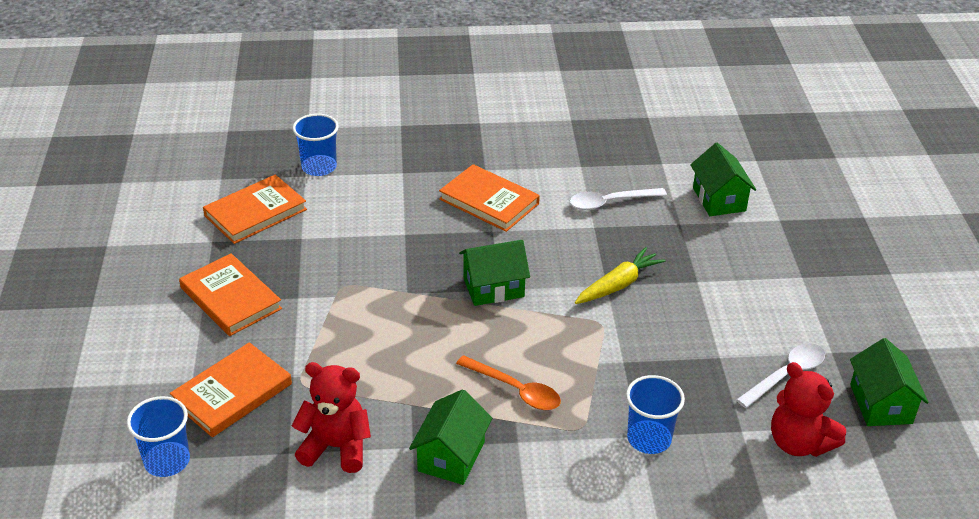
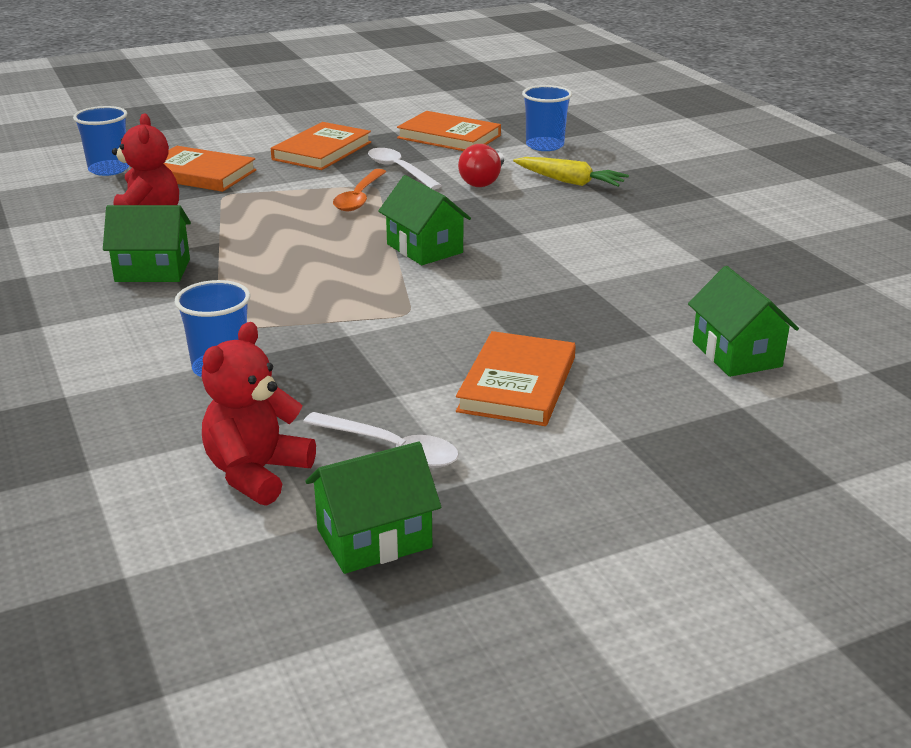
camera: 70 degrees right, 10 degrees down
(375, 221) = (483, 181): none -> red light bulb
(489, 201) = (572, 223): orange book -> orange book (517, 384)
(515, 390) = (265, 284): orange spoon -> orange spoon (359, 197)
(610, 202) = (645, 285): white spoon -> white spoon (399, 170)
(618, 285) = (487, 312): yellow carrot -> yellow carrot (569, 182)
(719, 199) = (736, 354): green house -> green house turned 75 degrees counterclockwise

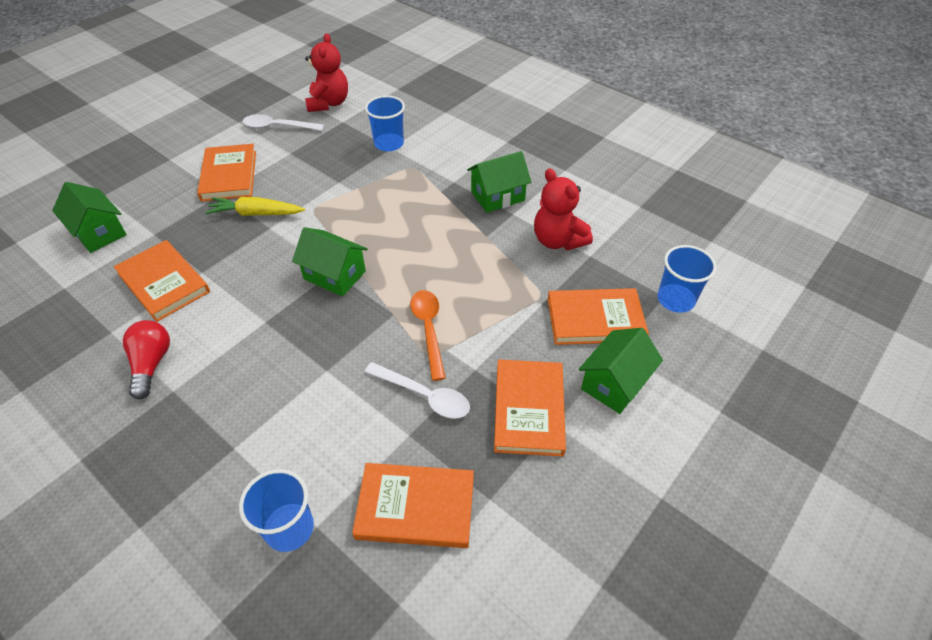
camera: 155 degrees right, 20 degrees up
(374, 538) = (266, 94): green house -> green house (614, 383)
(483, 181) = (331, 404): red light bulb -> red light bulb (151, 364)
(569, 182) = (240, 435): yellow carrot -> yellow carrot (256, 213)
(636, 283) = (164, 283): none -> orange book

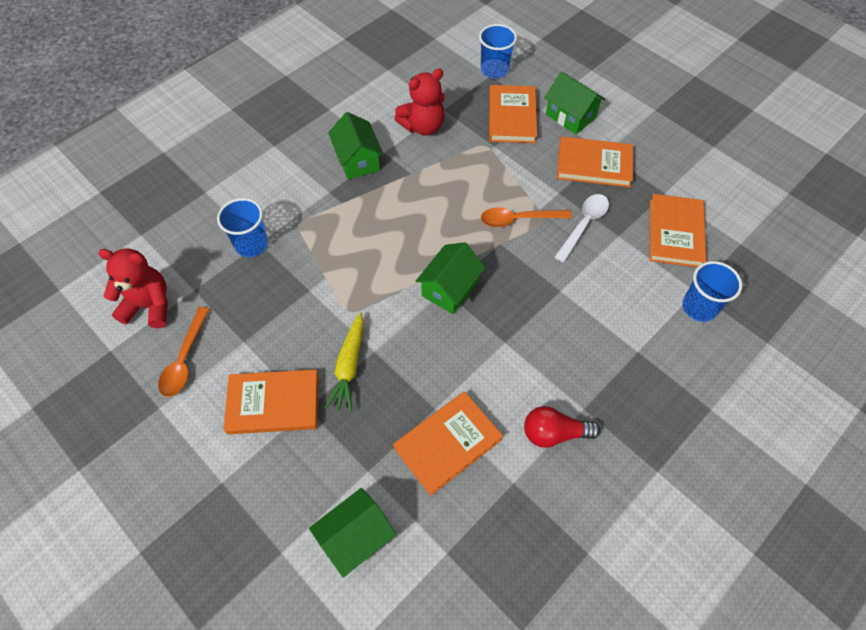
camera: 85 degrees left, 10 degrees up
(278, 127) = (185, 359): white spoon -> orange spoon

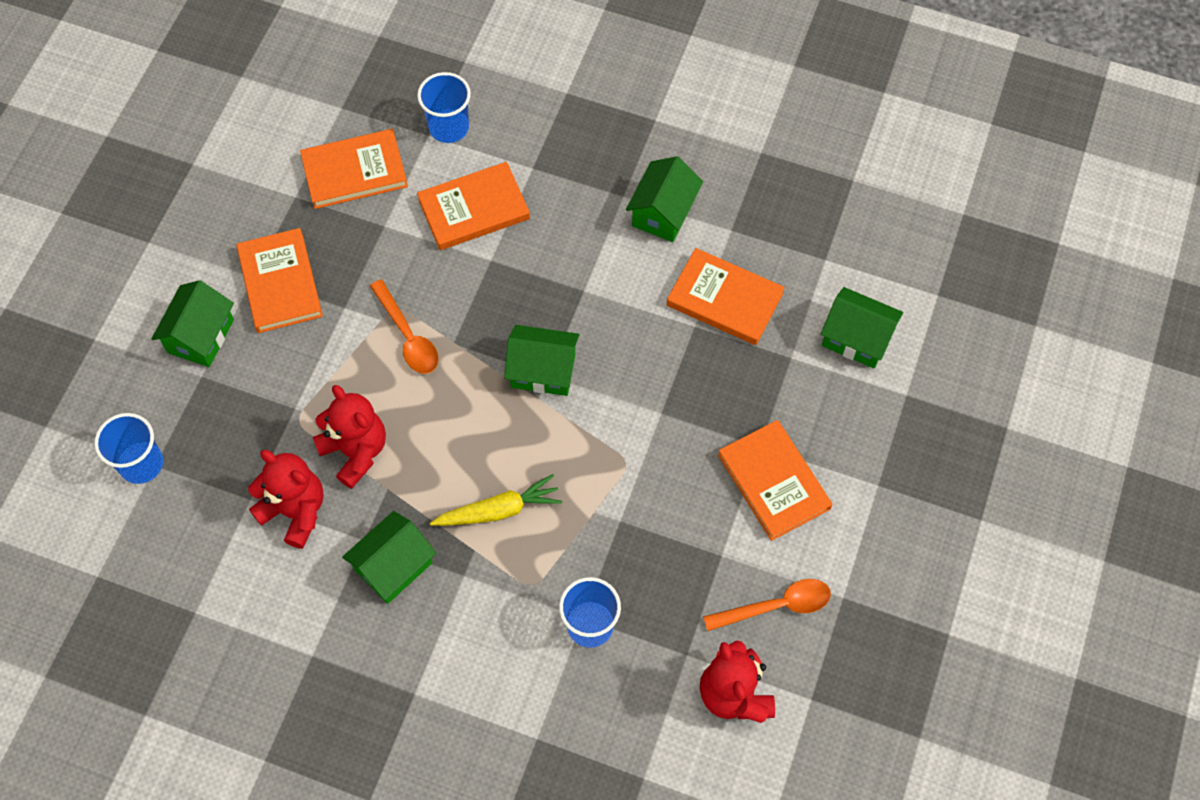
camera: 115 degrees left, 5 degrees up
(349, 366) = (692, 429): yellow carrot -> yellow carrot (499, 510)
(446, 166) = (355, 451): none -> red teddy bear
(512, 117) = (231, 406): orange book -> orange book (474, 209)
(554, 433) = (663, 212): red light bulb -> green house
(584, 225) = (384, 265): white spoon -> none

